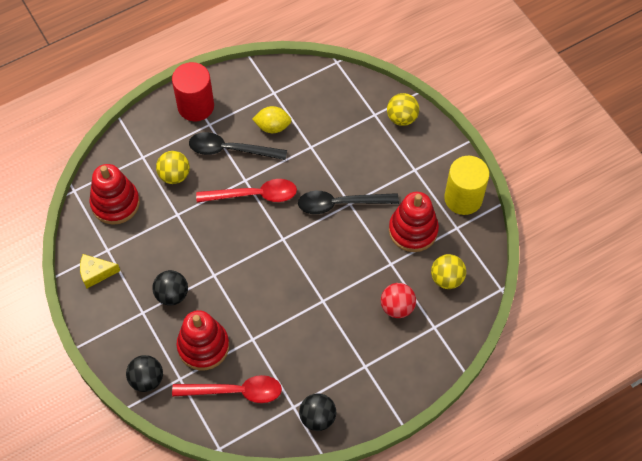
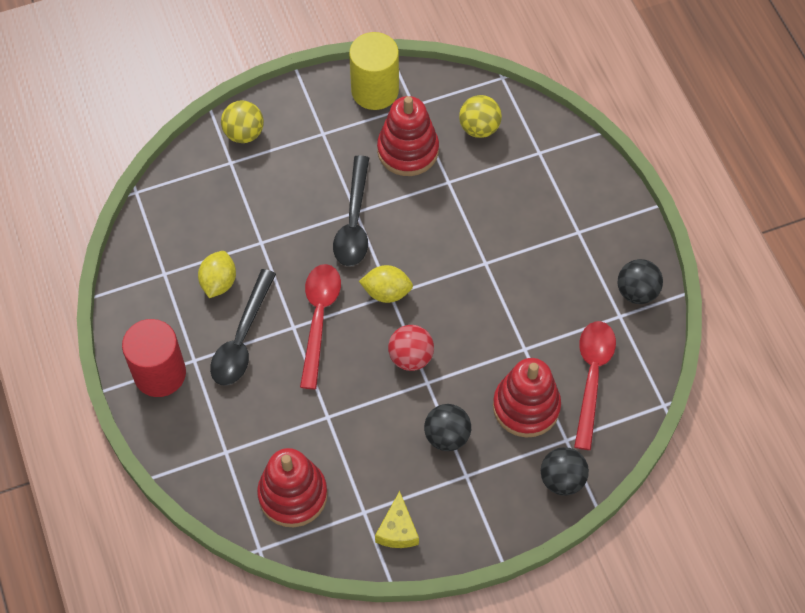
camera: 80 degrees left, 0 degrees up
(174, 175) = (266, 413): yellow ball -> none
(284, 236) = (386, 292): none -> yellow lemon
(397, 307) = (507, 185): red ball -> red ball (411, 357)

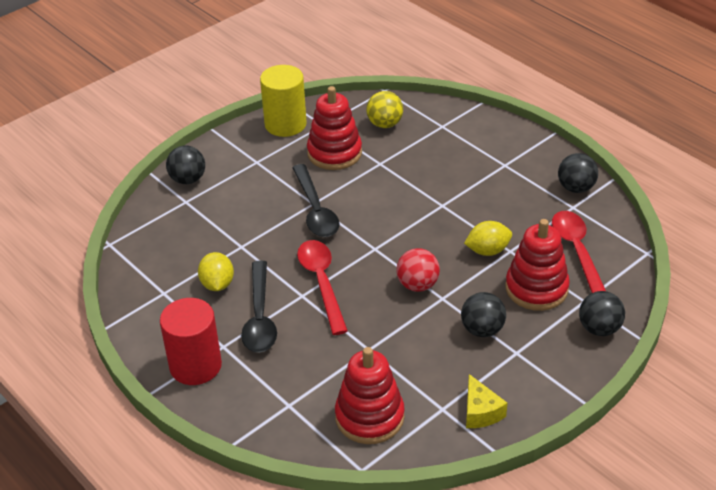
camera: 20 degrees left, 20 degrees down
(244, 133) = (188, 179): yellow ball -> black ball
(386, 292) = (370, 248): yellow lemon -> yellow lemon (487, 251)

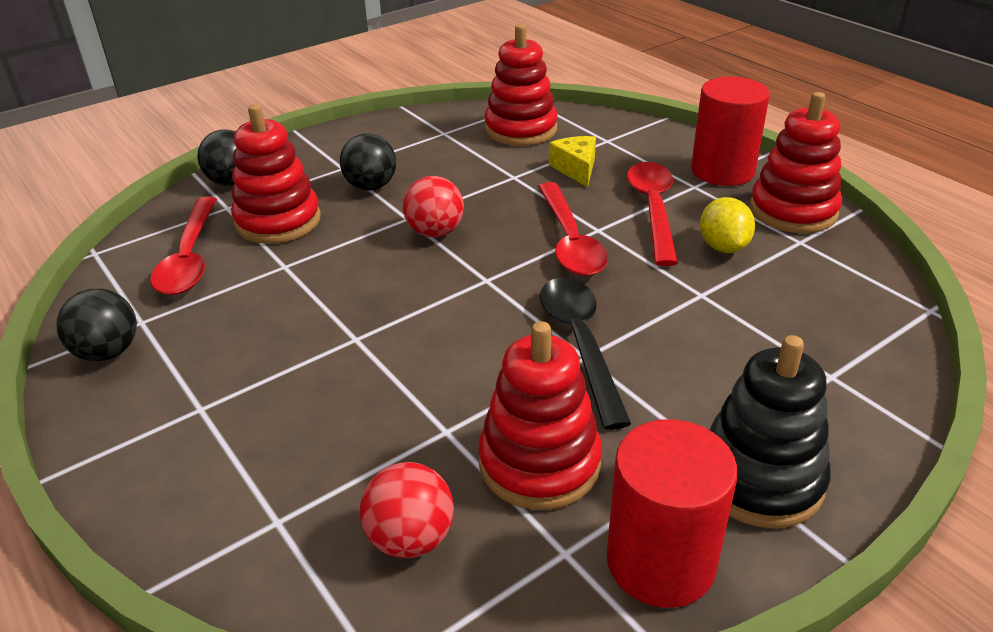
camera: 175 degrees left, 5 degrees down
(156, 322) = (793, 211): none -> red stacking toy
(188, 179) = (848, 421): black ball -> none
(238, 154) = (759, 479): none -> black stacking toy
(260, 317) = (653, 209): black spoon -> red spoon
(285, 124) = (660, 562): yellow cylinder -> red cylinder
(385, 124) = (410, 539): yellow ball -> red ball
(480, 412) = (405, 129): yellow cheese -> yellow cheese (576, 169)
(487, 251) = (317, 267): yellow lemon -> none

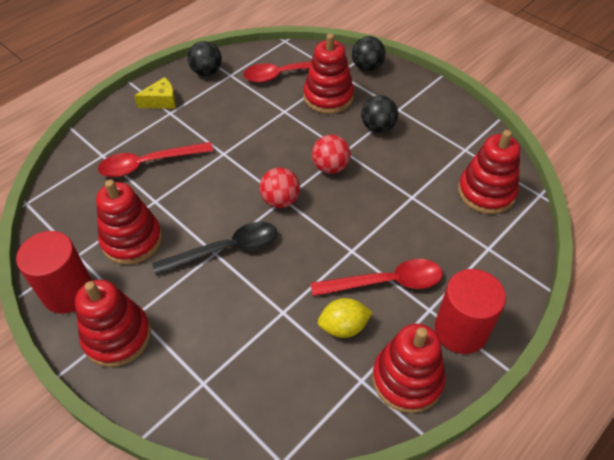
camera: 80 degrees right, 15 degrees up
(410, 539) = (89, 200): red ball -> red ball (280, 200)
(570, 241) = (334, 236): red spoon -> red spoon (148, 164)
(576, 169) = (434, 232): yellow cheese -> yellow cheese (161, 101)
(759, 479) = (117, 336): black stacking toy -> red stacking toy

